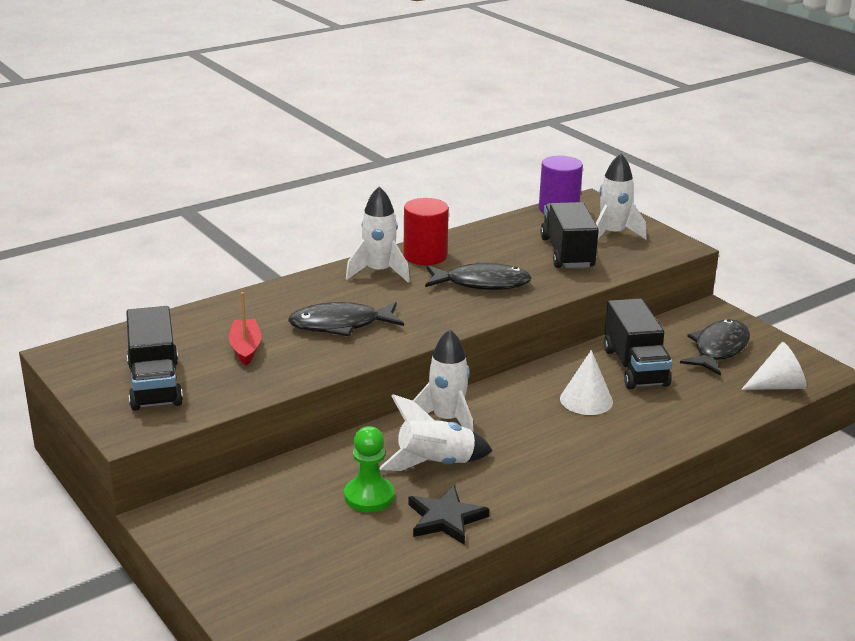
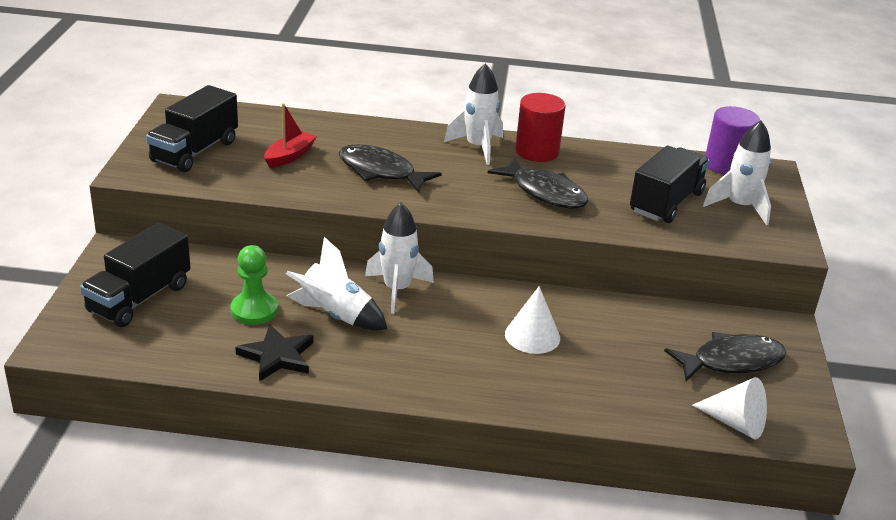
camera: 40 degrees right, 5 degrees up
(634, 367) = (622, 334): black truck -> black truck (139, 298)

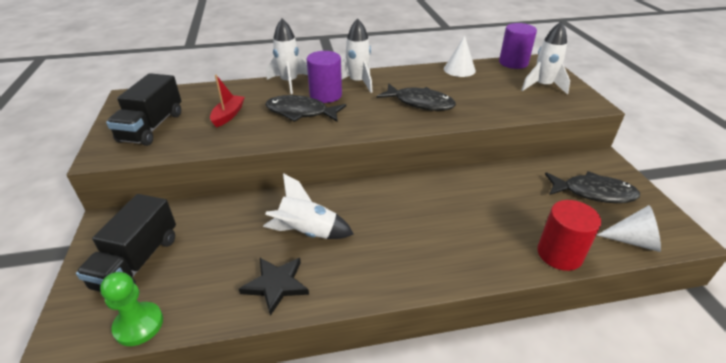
camera: 15 degrees left, 5 degrees up
(254, 310) = (240, 246): green pawn -> green pawn (139, 325)
(397, 290) = (343, 198): white rocket -> white rocket (289, 82)
(424, 156) = (325, 95): none -> purple cylinder
(532, 336) = (457, 209): white cone -> white cone (459, 69)
(537, 151) = (397, 77): red cylinder -> red cylinder (559, 254)
(666, 202) = (499, 93): black truck -> none
(731, 361) = (593, 193): black fish -> black fish turned 45 degrees clockwise

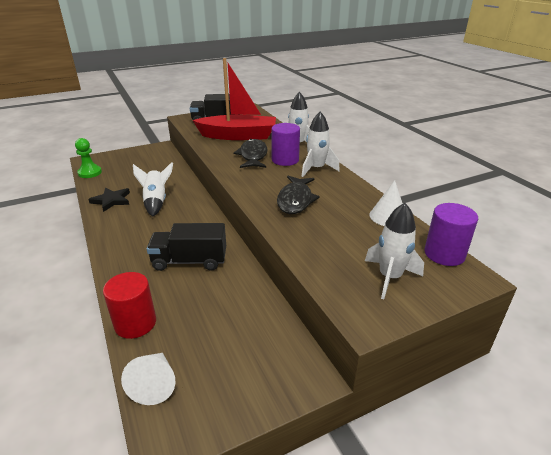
camera: 75 degrees right, 5 degrees down
(137, 262) = (131, 161): black truck -> black truck (190, 261)
(228, 115) = (238, 136): red boat -> red boat, size x2.27
(593, 193) = (234, 358): black fish -> none

